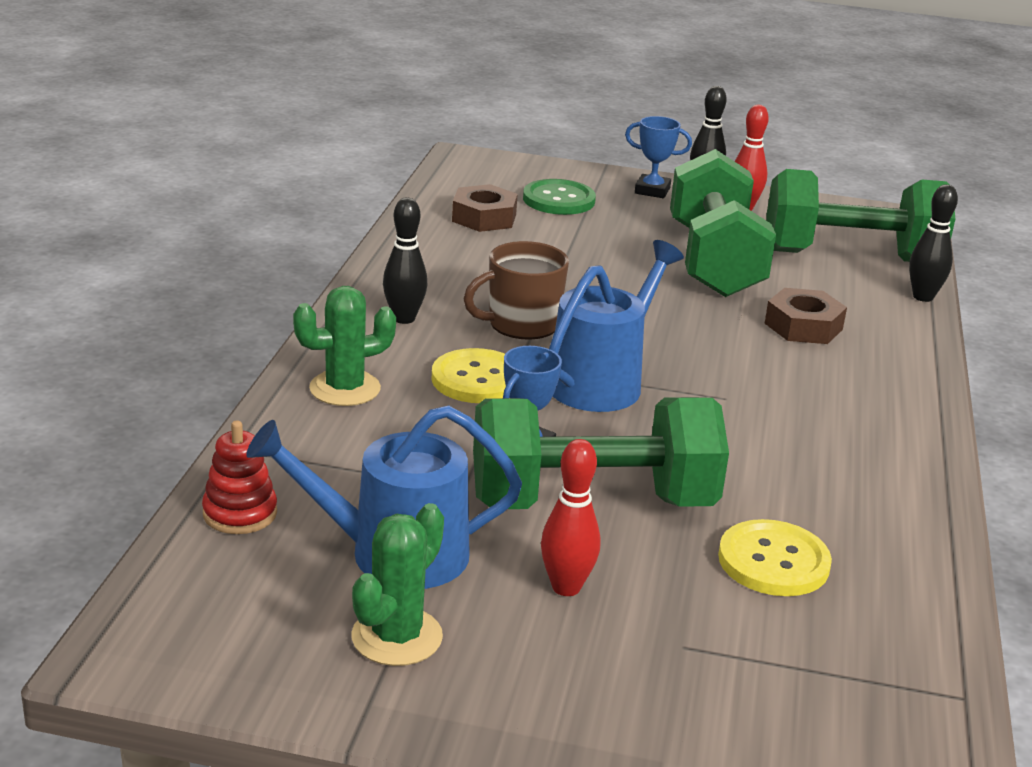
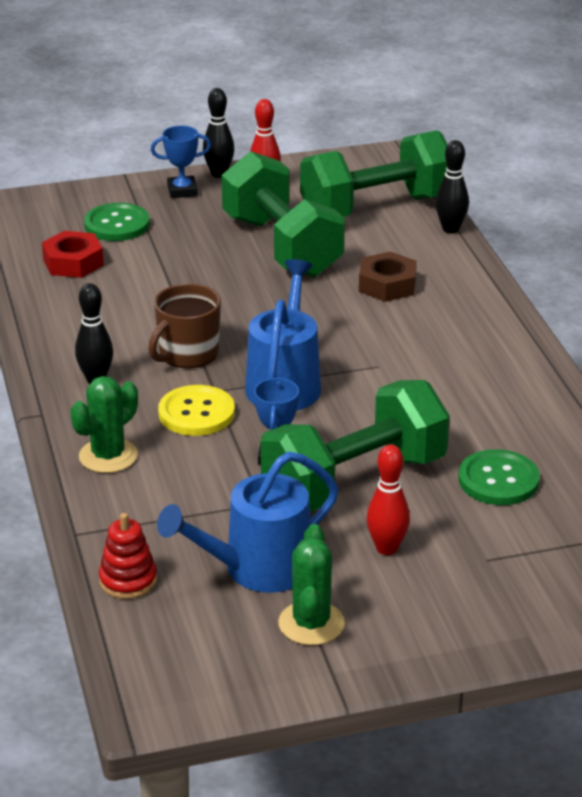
camera: 25 degrees left, 5 degrees up
(484, 217) = (73, 262): brown nut -> red nut
(773, 561) = (498, 480): yellow button -> green button

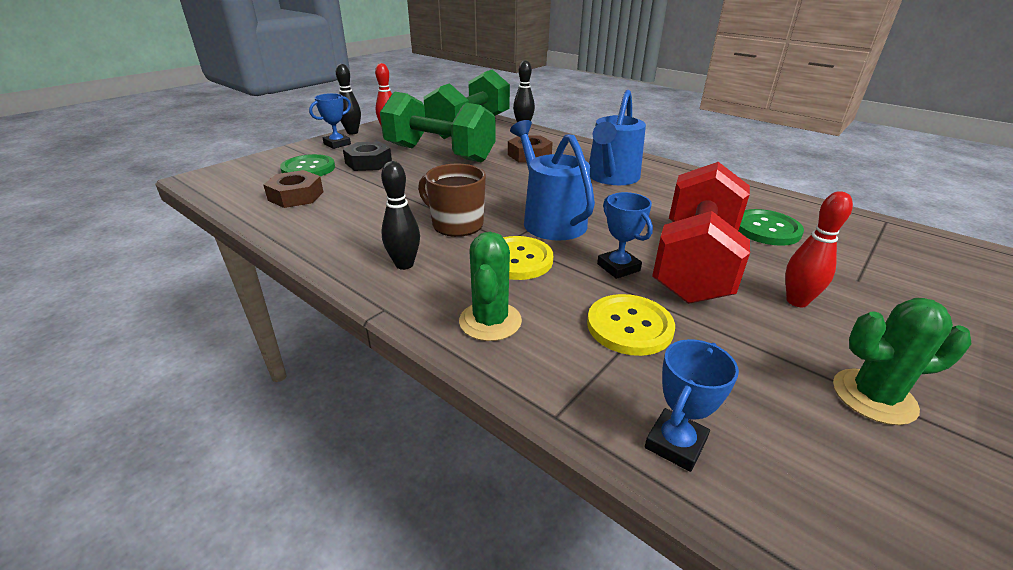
camera: 35 degrees left, 0 degrees up
(73, 262) = (296, 196): red nut -> brown nut
(128, 580) = (675, 444): red stacking toy -> blue trophy
(187, 235) = (368, 163): none -> black nut
(187, 354) = (456, 224): brown mug -> brown mug turned 120 degrees clockwise
(209, 505) = (629, 326): none -> yellow button
(258, 568) = (752, 365): blue watering can -> blue watering can (611, 177)
(311, 623) = (873, 396): green cactus -> green cactus turned 60 degrees counterclockwise
(354, 481) = (694, 263): green dumbbell -> red dumbbell

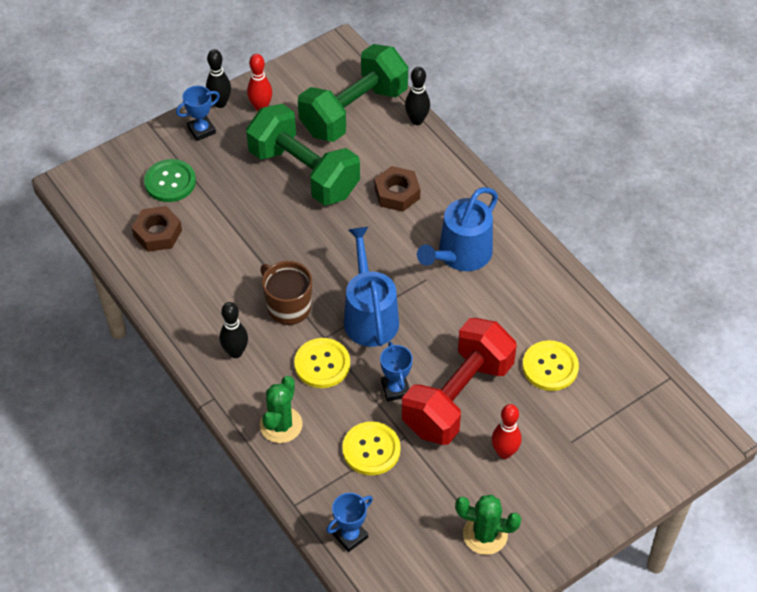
camera: 15 degrees right, 20 degrees up
(368, 163) = (229, 180): black nut -> none
(766, 229) = (550, 367): green button -> yellow button

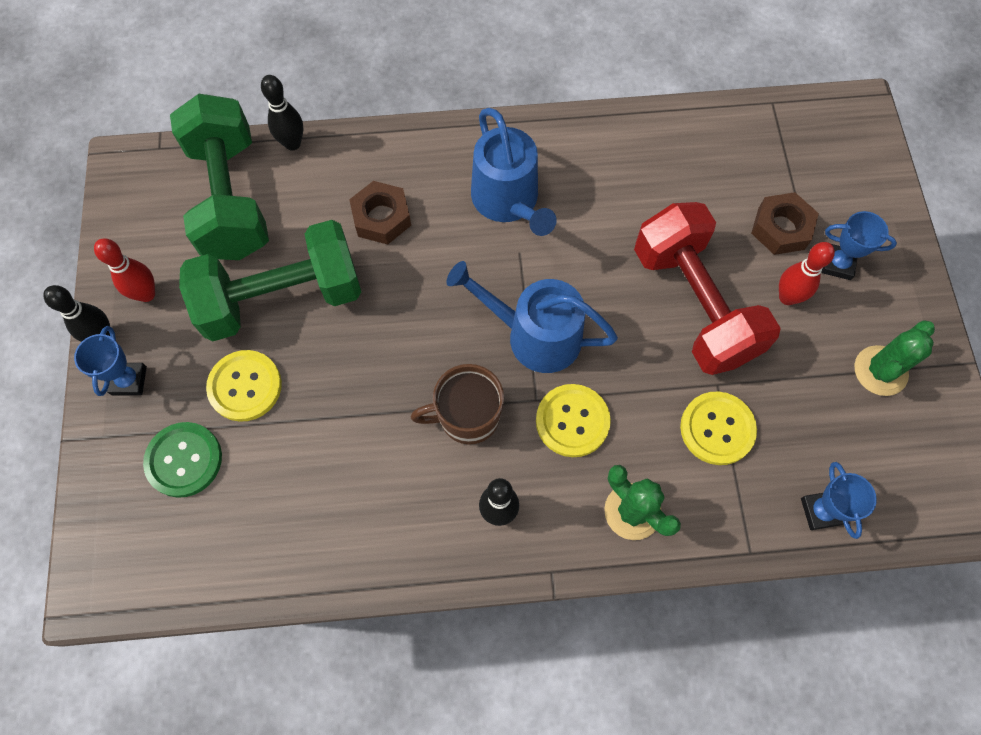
camera: 60 degrees left, 15 degrees up
(157, 233) = (255, 516): brown nut -> brown nut (781, 228)
(395, 389) = (650, 361): blue trophy -> blue trophy (837, 264)
(550, 367) = (703, 197): yellow button -> yellow button (245, 386)

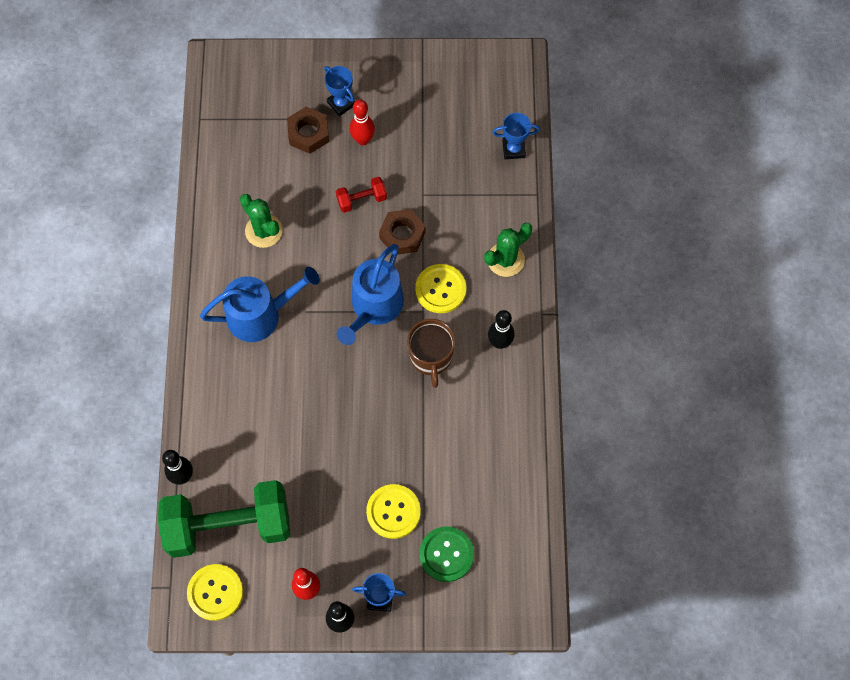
camera: 85 degrees left, 0 degrees up
(282, 298) = (323, 485): green dumbbell -> none
(381, 217) = (262, 409): brown nut -> brown nut (402, 235)
(694, 304) = (361, 200): red dumbbell -> red dumbbell, size x0.43
(717, 429) = (454, 200): yellow button -> yellow button (215, 592)
(837, 264) = (341, 103): blue trophy -> blue trophy turned 60 degrees counterclockwise
(880, 371) = (423, 95): green cactus -> green cactus (263, 231)

